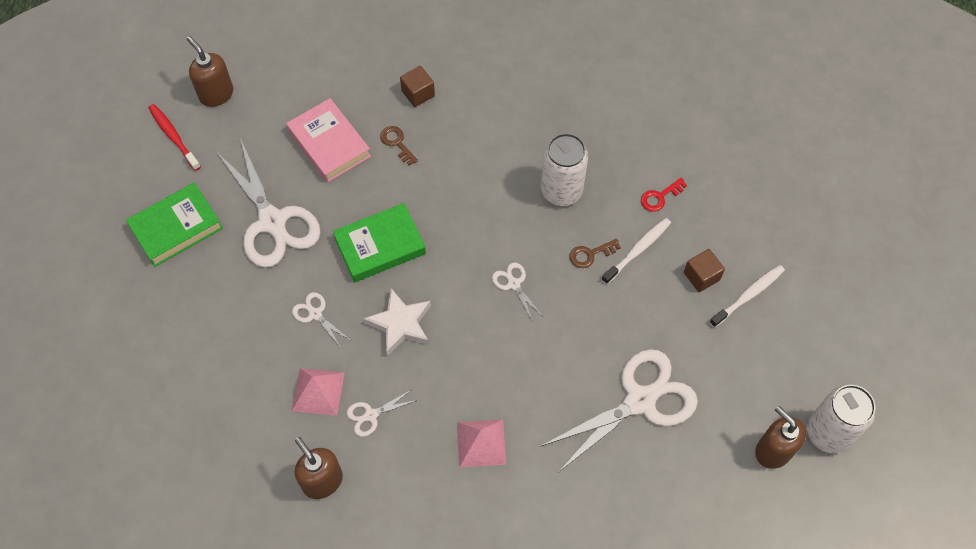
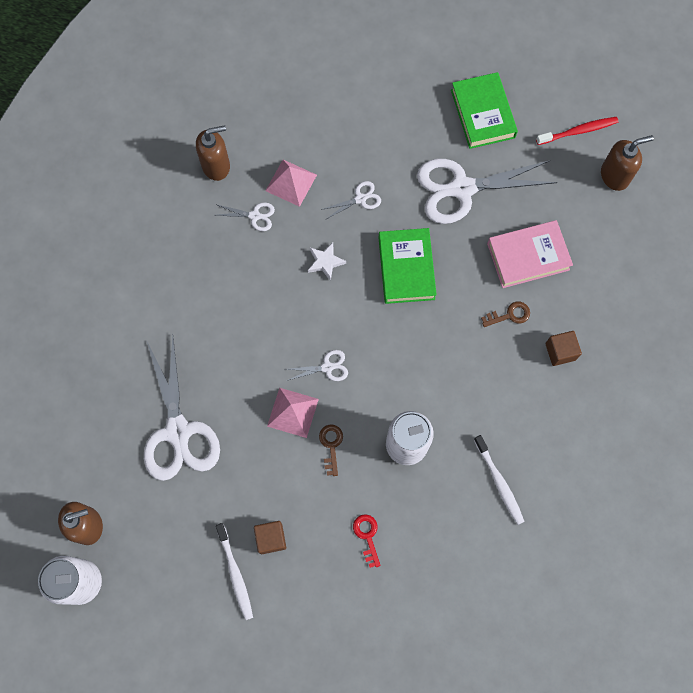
camera: 110 degrees right, 10 degrees up
(371, 415) = (254, 216): white scissors -> white scissors turned 105 degrees clockwise
(400, 324) = (325, 262): white star -> white star, size x0.64
(481, 443) = (196, 290): pink pyramid -> pink pyramid (292, 412)
(637, 250) = (319, 490): white toothbrush -> white toothbrush (499, 482)

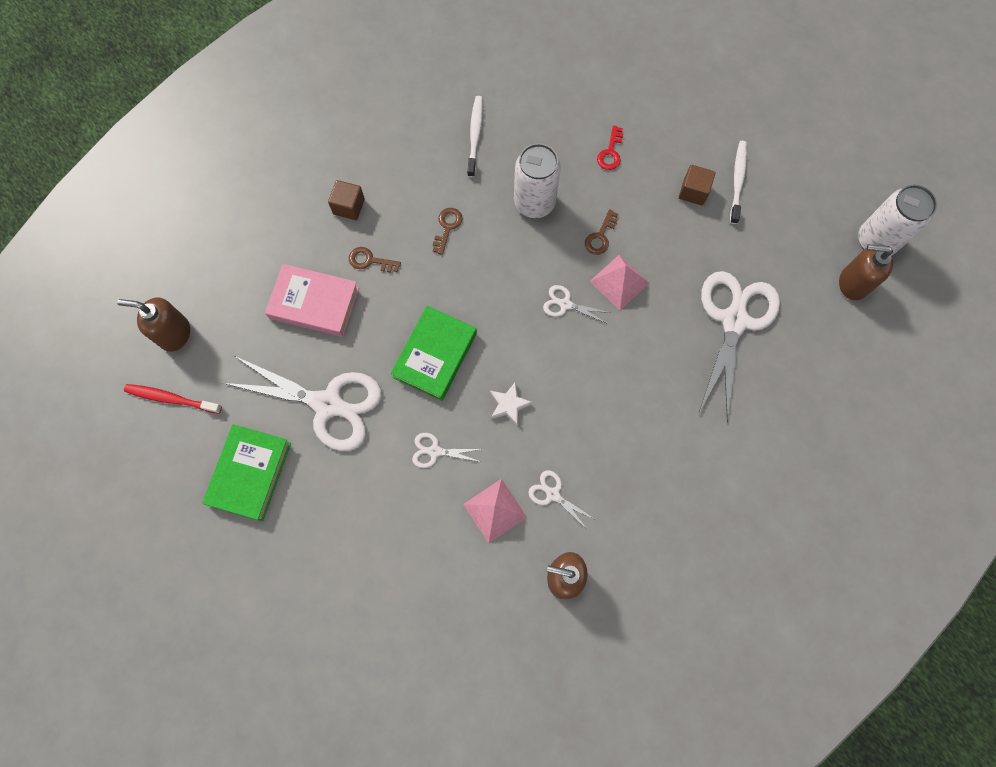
camera: 150 degrees left, 0 degrees up
(466, 380) = (447, 227): none -> brown key

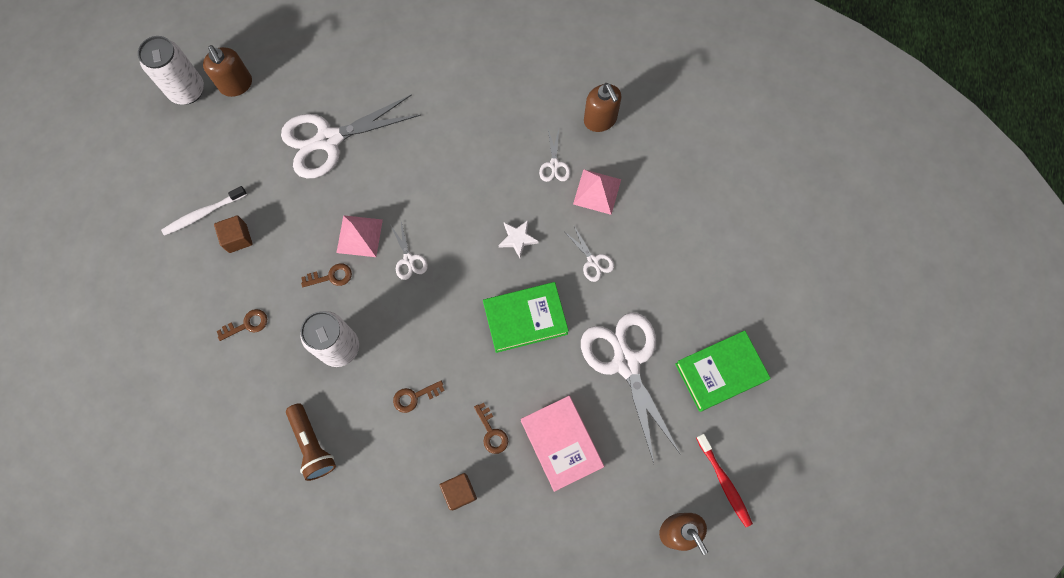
camera: 130 degrees left, 0 degrees up
(475, 135) = (312, 445): white toothbrush -> brown flashlight
(610, 152) = (247, 324): red key -> brown key

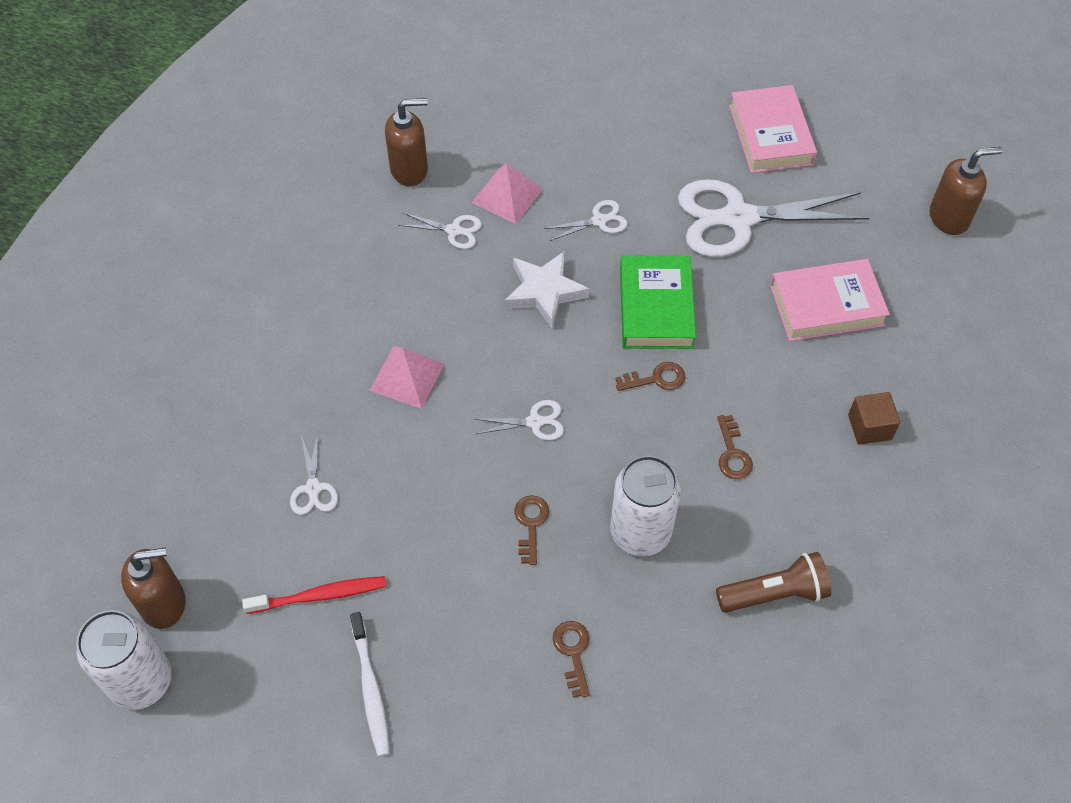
camera: 75 degrees left, 15 degrees down
(237, 238) = (429, 644): brown cube -> none
(329, 140) = (313, 488): white scissors -> white scissors, size x0.44
(359, 236) = (479, 476): pink pyramid -> pink pyramid (407, 376)
(491, 432) = (798, 375): brown key -> brown key (656, 379)
(517, 239) = (544, 292): white star -> white star, size x1.56
(720, 372) = (770, 135): green book -> pink book
(724, 482) = (899, 163): red toothbrush -> red toothbrush (319, 595)

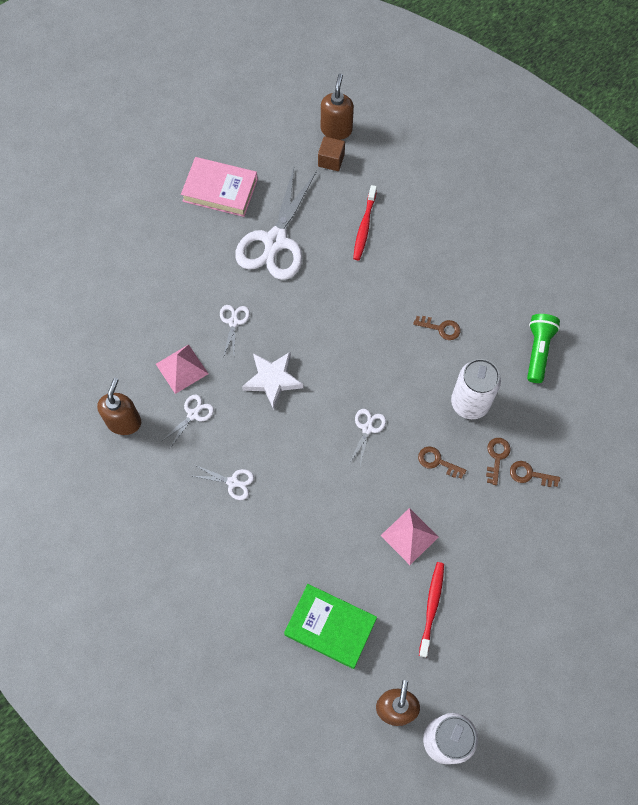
camera: 65 degrees left, 10 degrees up
(313, 488) = (353, 583): white scissors -> white scissors (232, 482)
(370, 688) = (506, 599): white toothbrush -> none
(407, 376) = (296, 492): pink pyramid -> pink pyramid (409, 536)
(656, 307) = (318, 320): green book -> green book (330, 627)
(656, 379) = (370, 345): brown key -> brown key (496, 457)
(774, 593) = (538, 351): brown flashlight -> green flashlight
(826, 305) = (364, 226): pink book -> red toothbrush
(869, 427) = (457, 248): brown cube -> brown cube (331, 160)

